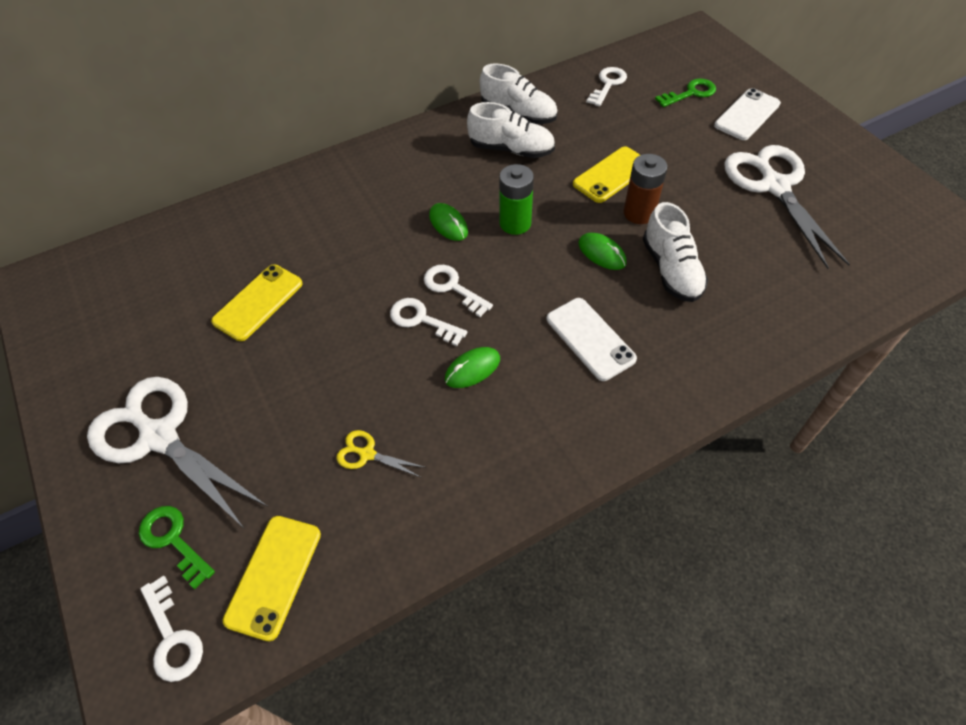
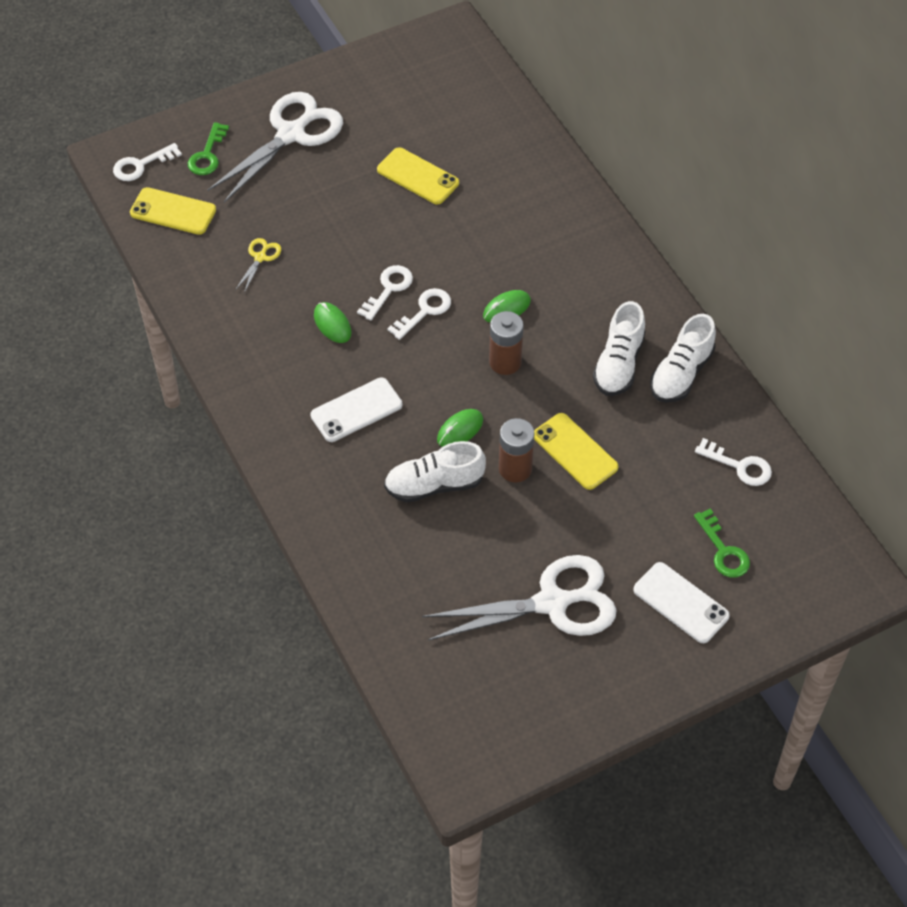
camera: 90 degrees right, 0 degrees up
(173, 540) = (207, 155): green key -> green key turned 150 degrees clockwise
(515, 223) = (505, 362): green battery -> brown battery

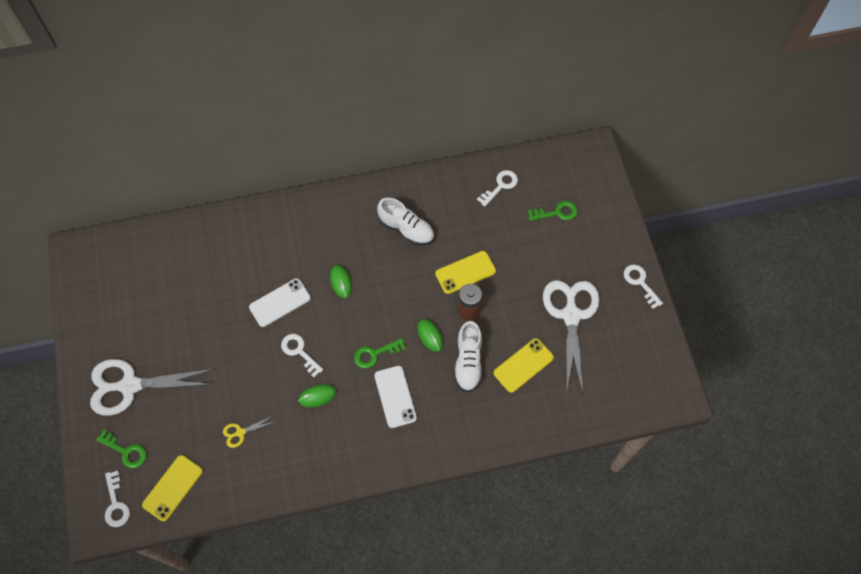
camera: 75 degrees left, 10 degrees up
(260, 257) = (240, 432): yellow scissors -> yellow scissors turned 60 degrees counterclockwise
(291, 134) = (130, 386): white scissors -> white scissors turned 60 degrees counterclockwise
(411, 373) = (375, 354): none -> green key
(417, 176) = (205, 309): yellow phone -> yellow phone (523, 365)
(424, 311) = (326, 333): white key -> white key (640, 282)
(505, 362) = (384, 294): brown battery -> none
(680, 603) = (586, 245): white phone -> white phone (280, 303)
(681, 373) = (424, 196): white shoe -> none

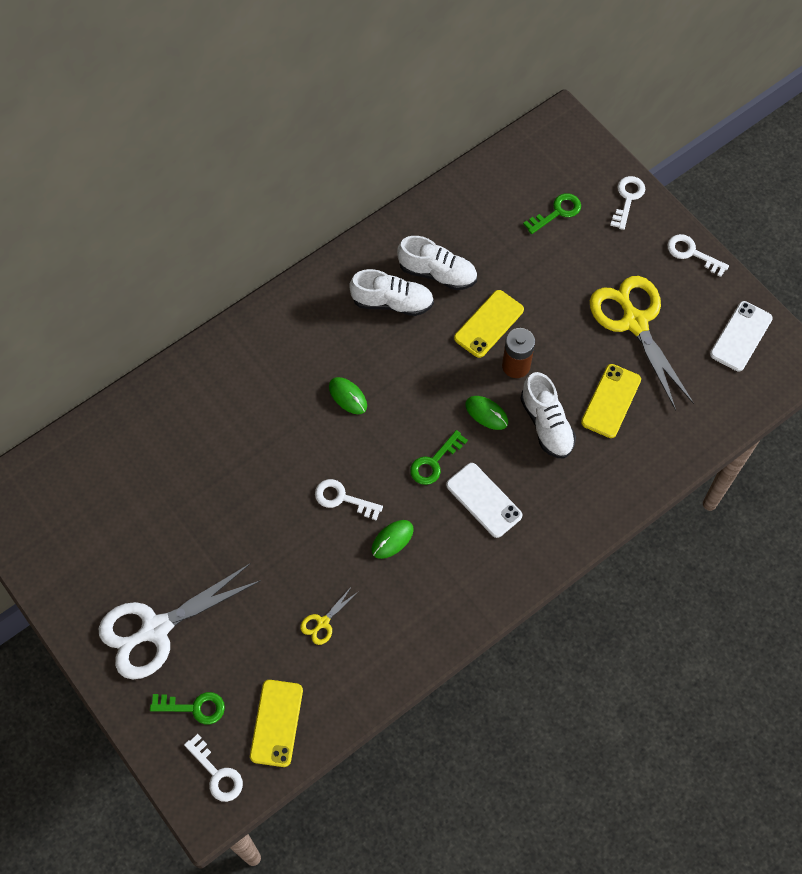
camera: 25 degrees left, 0 degrees up
(280, 303) = (287, 452): white phone -> white phone (741, 336)
(448, 221) = (437, 273): none -> white shoe
(500, 186) = (476, 207): white key -> white key (627, 198)
(571, 315) = (634, 322): white scissors -> yellow scissors

